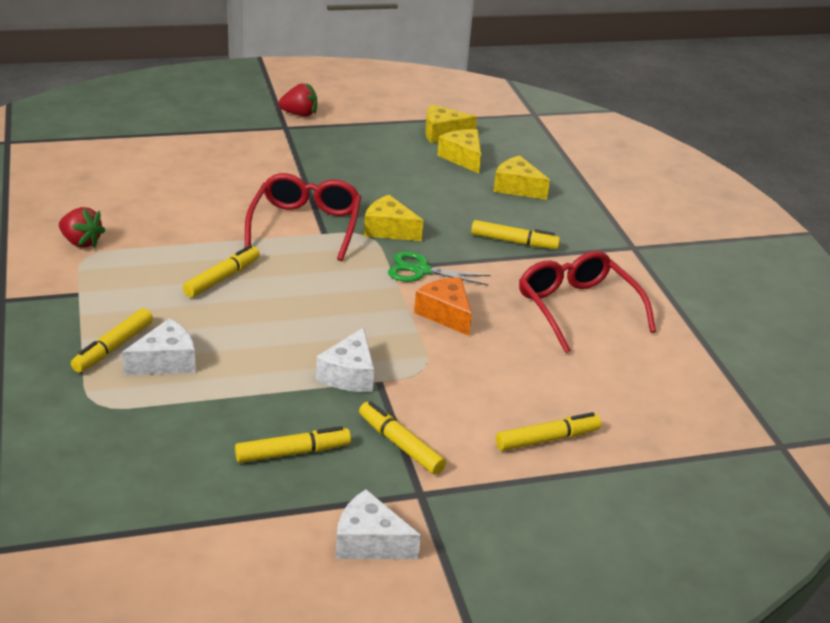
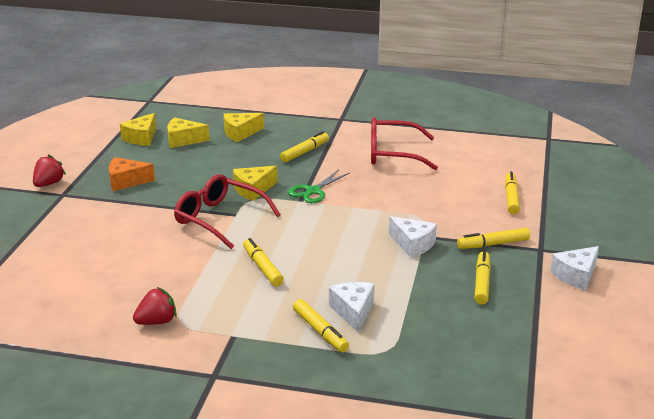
camera: 60 degrees left, 5 degrees down
(445, 314) = (369, 196): orange cheese -> orange cheese (126, 181)

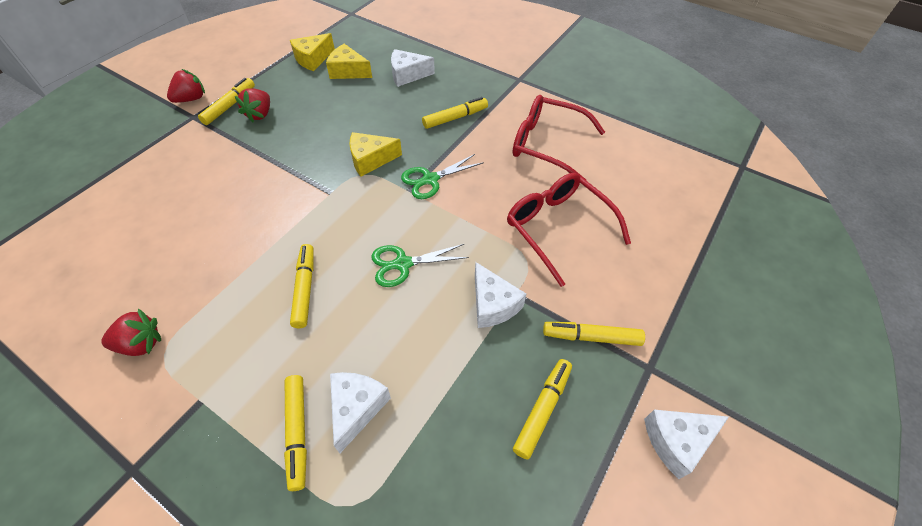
camera: 20 degrees right, 25 degrees up
(126, 181) = (260, 114): orange cheese -> red strawberry
(219, 219) = (310, 195): red glasses -> red glasses (558, 228)
(240, 133) = (407, 75): yellow cheese -> white cheese
(329, 239) = (402, 264): none -> green scissors
(511, 198) = (652, 257): yellow marker -> yellow marker (230, 106)

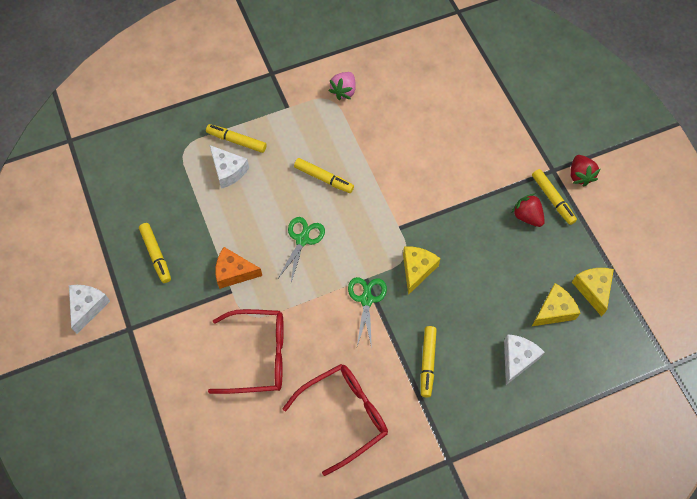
camera: 125 degrees right, 10 degrees up
(141, 344) = (344, 91): red strawberry -> pink strawberry
(493, 304) = (234, 272): white cheese -> orange cheese
(591, 337) = (171, 312): yellow marker -> none

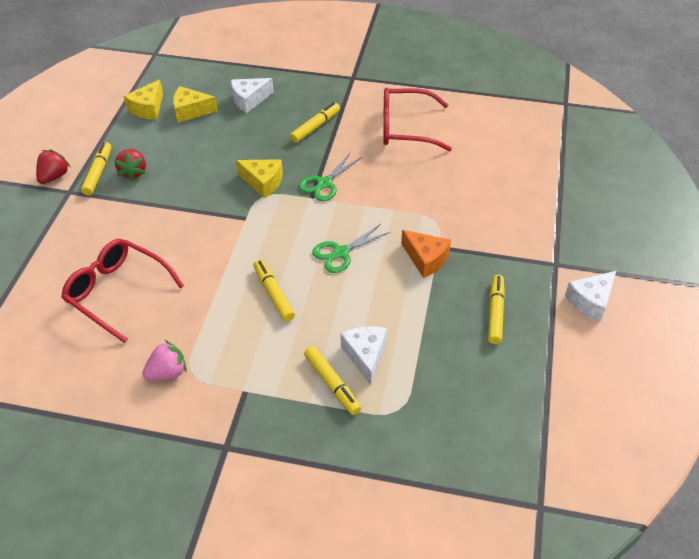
camera: 145 degrees left, 15 degrees down
(258, 356) = (447, 191): red glasses -> red glasses (117, 292)
(417, 270) = (263, 182): yellow cheese -> yellow cheese turned 120 degrees counterclockwise

